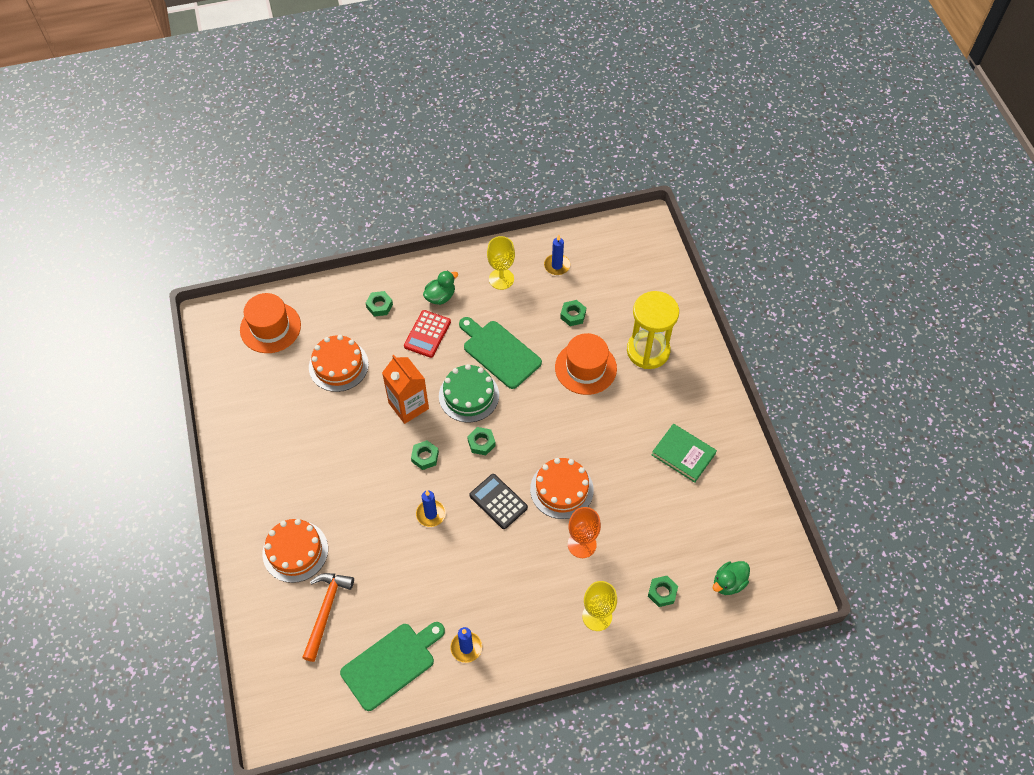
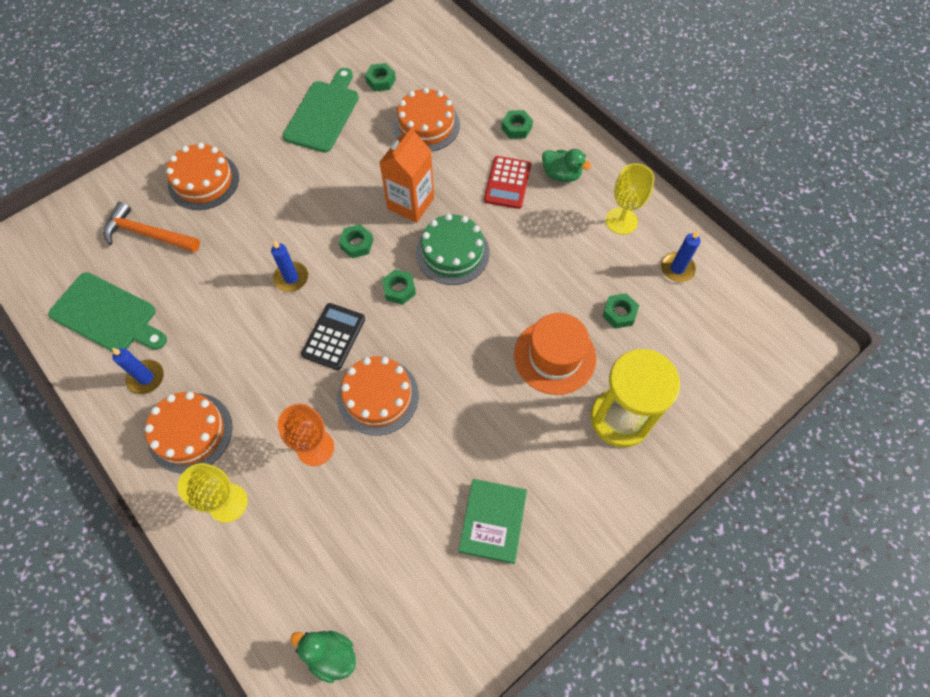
camera: 65 degrees right, 5 degrees up
(270, 327) = (439, 55): orange hat -> none
(326, 611) = (148, 234): orange hammer -> orange hammer turned 150 degrees counterclockwise
(427, 334) = (507, 183): red calculator -> red calculator turned 75 degrees counterclockwise
(499, 352) = (524, 259): green cutting board -> green cutting board (323, 113)
(529, 627) = (190, 432): none -> orange cake
(662, 592) = (286, 570): green nut -> green nut (381, 81)

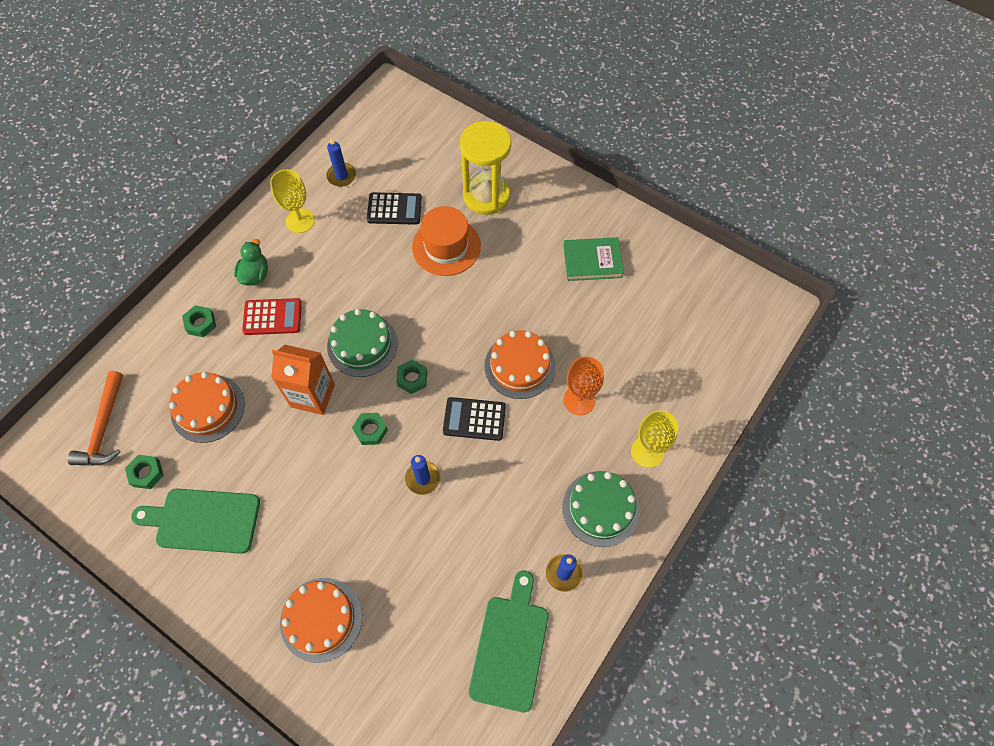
camera: 105 degrees left, 0 degrees up
(148, 234) = (404, 651): orange hammer -> orange hammer (104, 428)
(190, 432) = (600, 508): orange cake -> green cake
(331, 654) = (722, 339): green duck -> none
(619, 313) = (394, 209): green nut -> black calculator

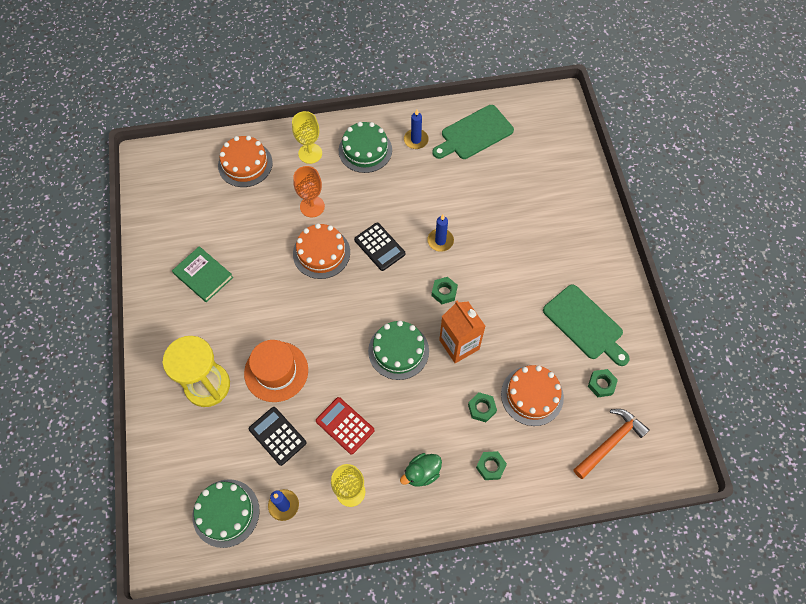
camera: 135 degrees left, 0 degrees up
(272, 317) = (438, 425): red calculator -> red calculator (345, 425)
(321, 619) = (557, 219): orange cake -> orange cake (245, 164)
(378, 142) = (226, 513): none -> green cake
(412, 378) = (390, 301): green nut -> green nut (481, 408)

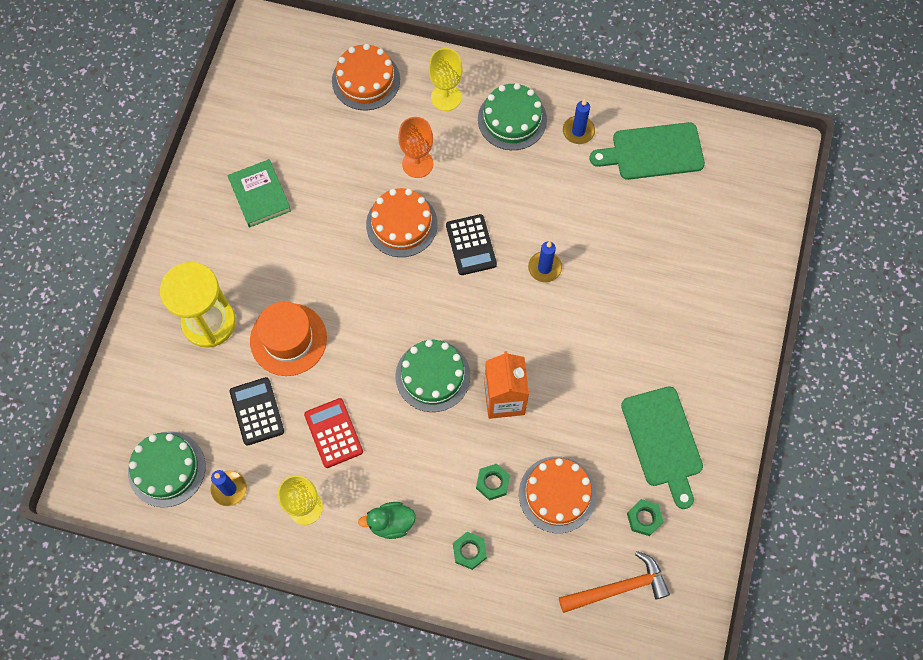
camera: 25 degrees right, 5 degrees up
(444, 292) = (518, 331): green nut -> none

